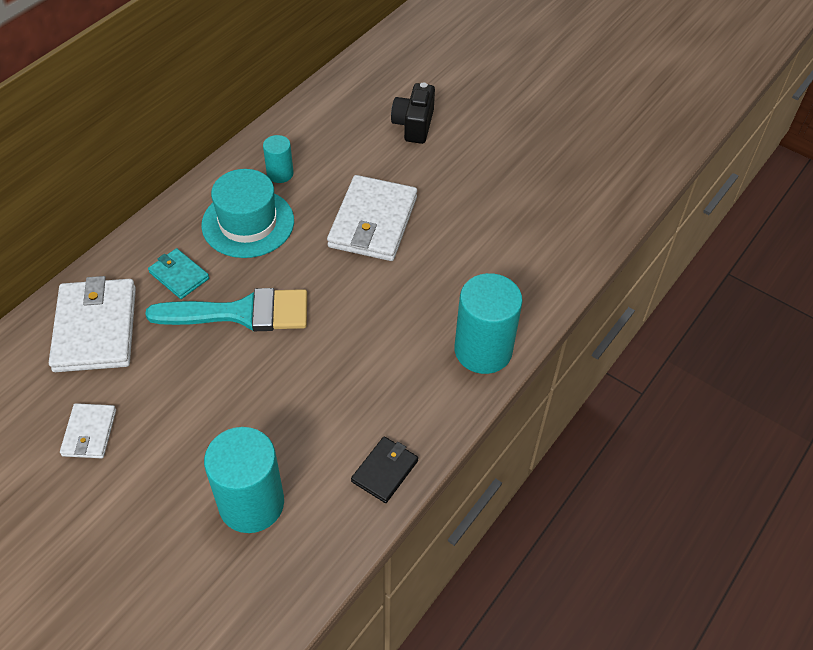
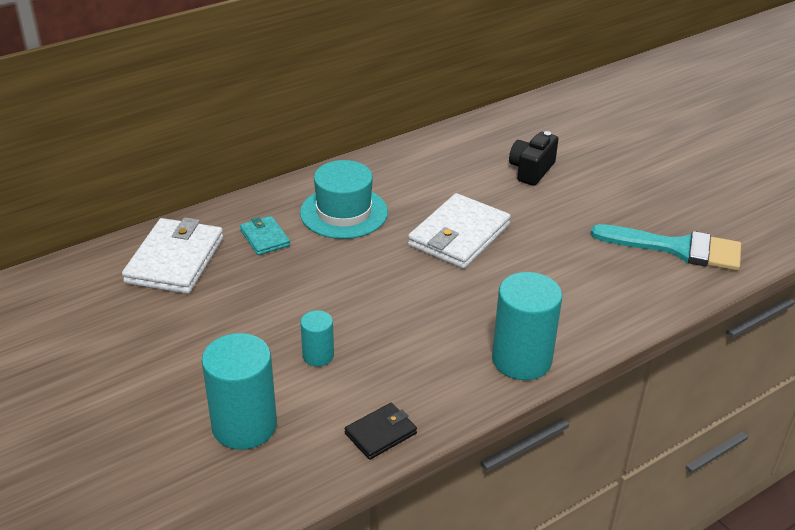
camera: 20 degrees right, 15 degrees down
(89, 433) = (131, 335): white wallet -> none
(242, 313) = (306, 277): turquoise brush -> turquoise brush (677, 248)
(280, 174) = (390, 182): turquoise cylinder -> turquoise cylinder (318, 356)

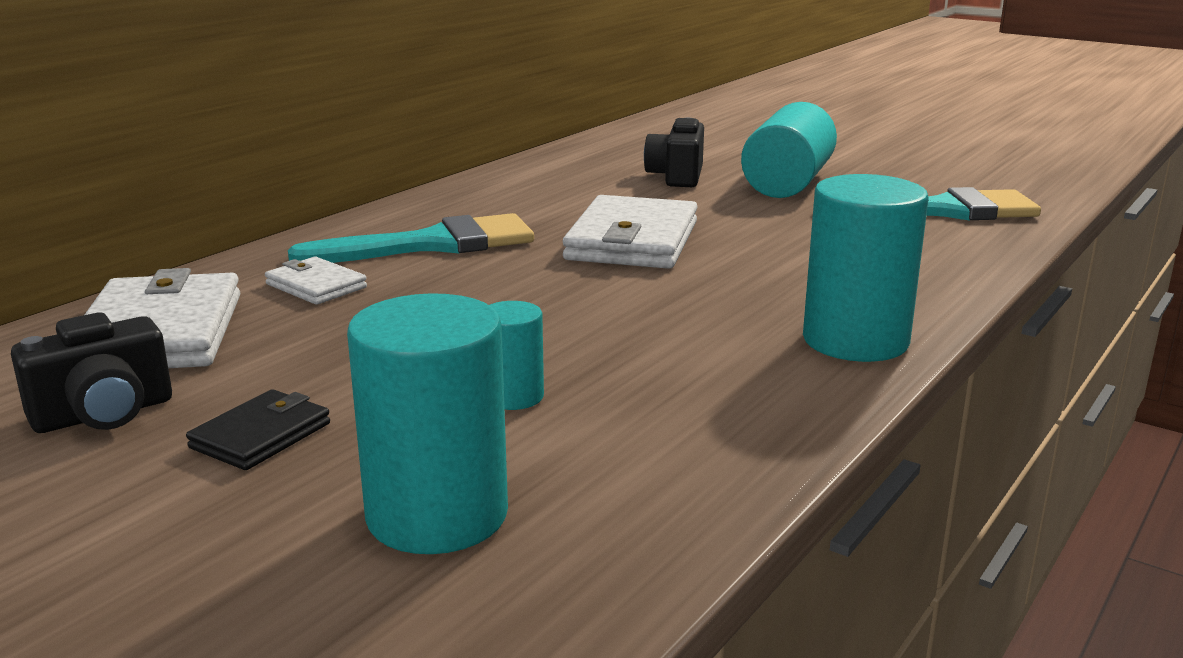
camera: 20 degrees left, 15 degrees down
(131, 318) = (104, 414): none -> black camera
(264, 238) = (316, 286): turquoise wallet -> white wallet
(344, 212) = (433, 244): turquoise hat -> turquoise brush
(380, 433) = (713, 469): black wallet -> black wallet (261, 435)
(599, 194) = (787, 183): none -> turquoise cylinder

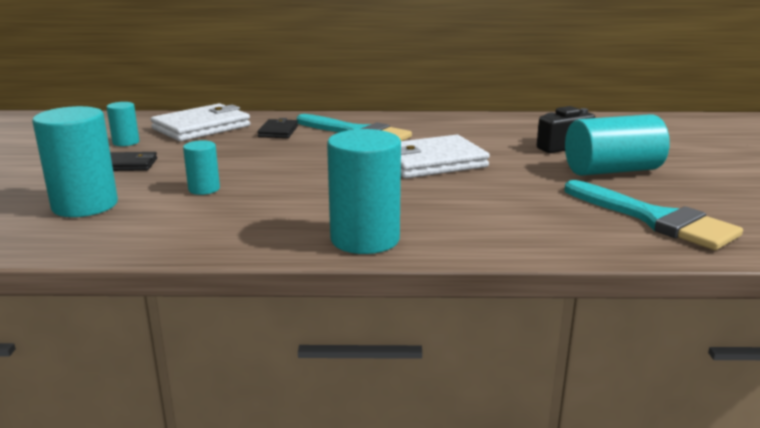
camera: 55 degrees right, 0 degrees up
(104, 414) = (126, 142): black camera -> turquoise cylinder
(316, 286) = (278, 131): white wallet -> black wallet

